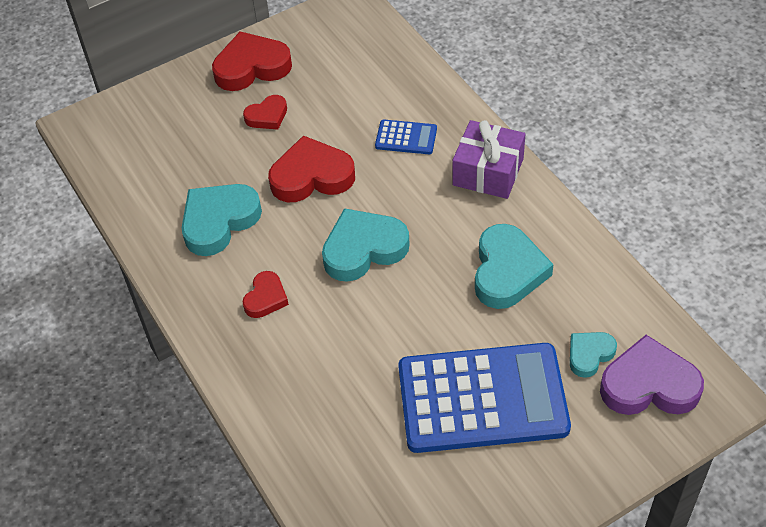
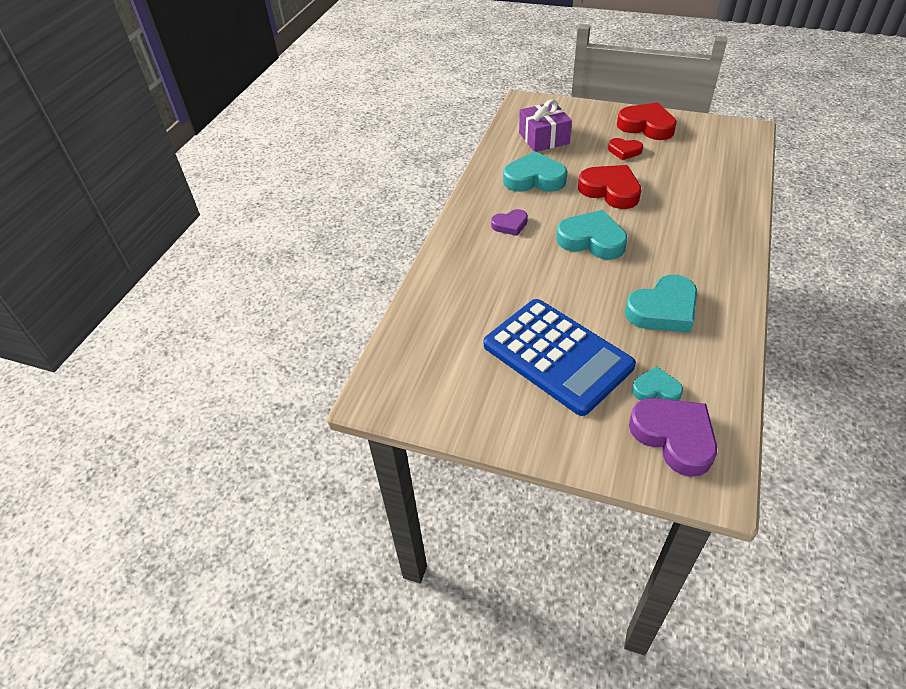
camera: 50 degrees right, 5 degrees down
(266, 298) = (510, 225): red heart -> purple heart
(406, 138) = (692, 207): blue calculator -> none
(488, 172) = (722, 255): purple gift -> purple gift (543, 138)

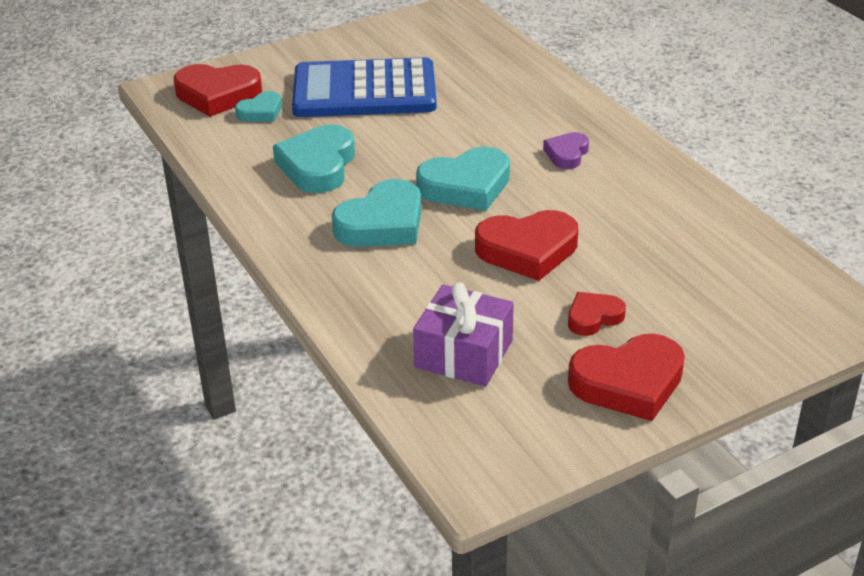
camera: 130 degrees right, 10 degrees down
(534, 179) = (631, 213): turquoise heart -> turquoise heart (382, 223)
(543, 138) = (719, 272): purple gift -> purple gift (464, 354)
(674, 437) = (217, 95): purple heart -> red heart

